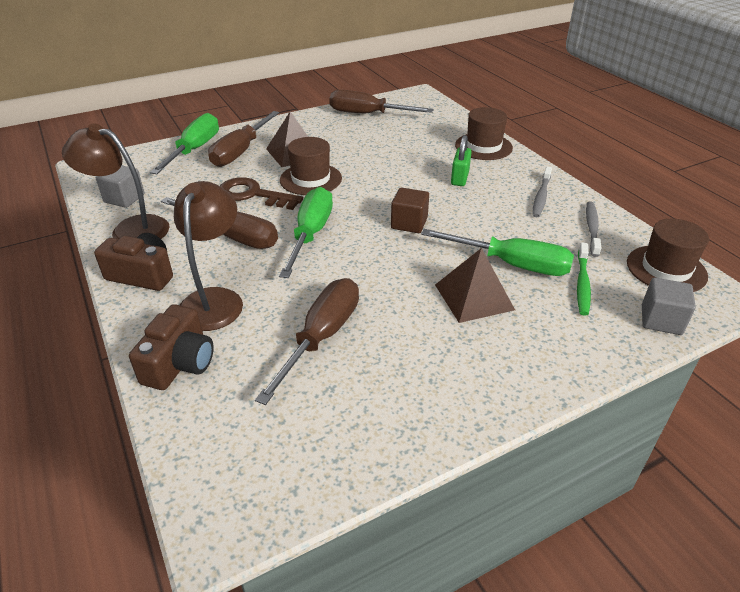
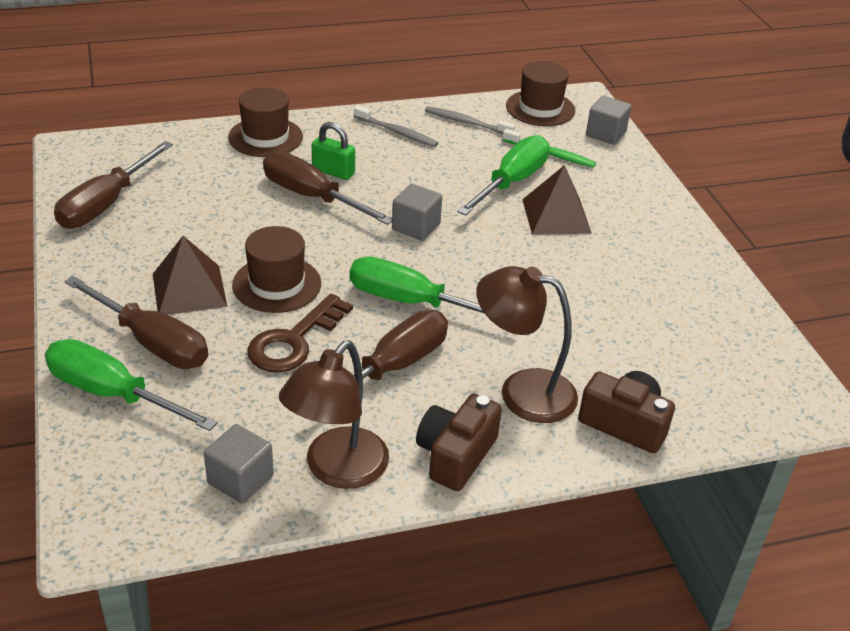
camera: 80 degrees left, 0 degrees up
(321, 337) = (598, 319): brown screwdriver -> brown screwdriver (312, 197)
(409, 223) = (416, 227): brown cube -> grey cube

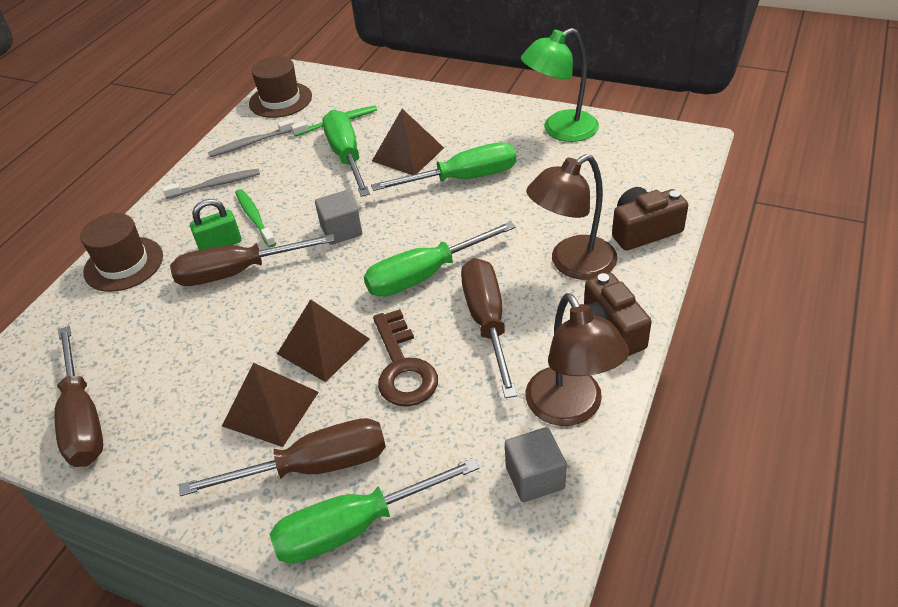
camera: 45 degrees left, 5 degrees up
(277, 284) = (323, 346): brown hat -> brown pyramid
(381, 173) = (255, 218): none -> green toothbrush
(562, 266) = (463, 178): none -> green screwdriver
(605, 134) = (347, 86): grey cube -> none
(710, 298) = (560, 130): none -> green lamp

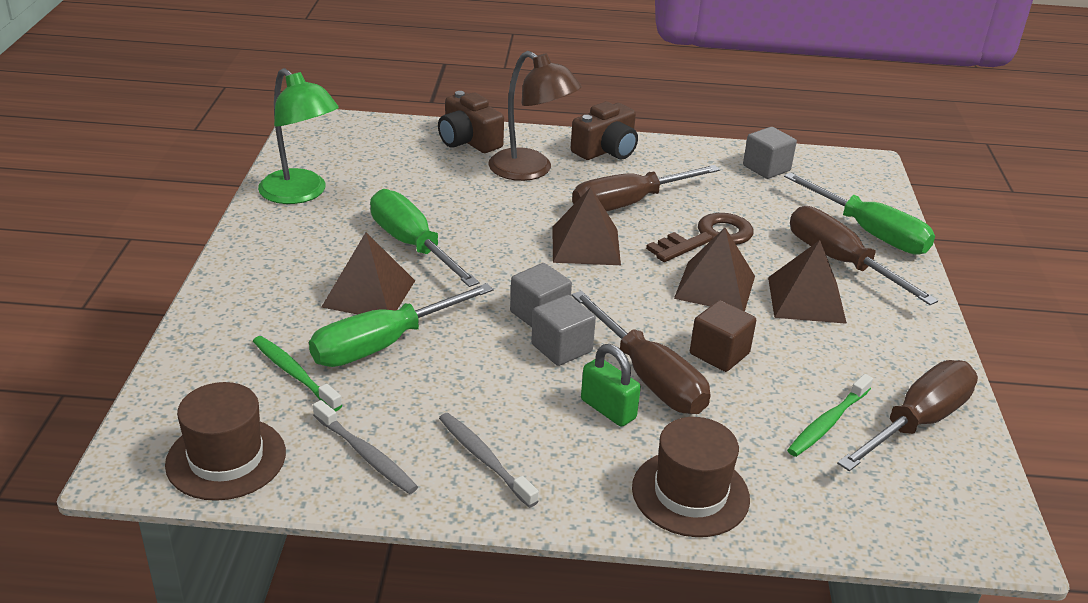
camera: 115 degrees left, 10 degrees down
(237, 320) = (719, 353): none -> brown cube
(255, 218) = (543, 394): green toothbrush -> green toothbrush (827, 422)
(296, 235) = (561, 348): none -> grey cube
(424, 275) = (585, 245): green screwdriver -> brown pyramid
(571, 409) = (695, 159): brown lamp -> none

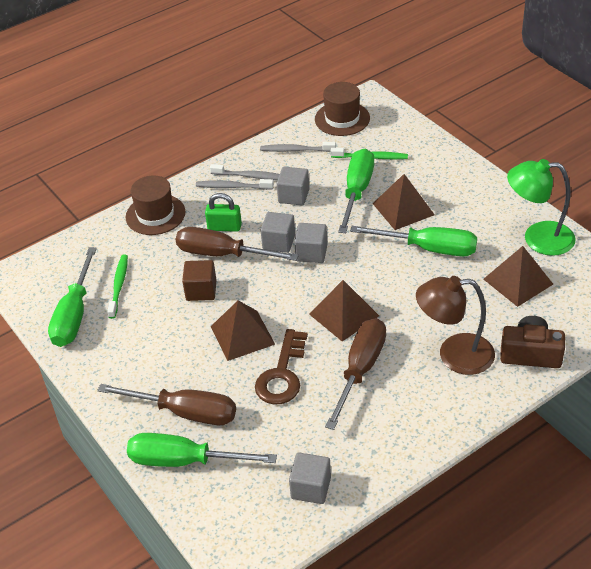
camera: 145 degrees right, 10 degrees up
(466, 390) = (293, 196): none -> grey cube
(529, 460) = (232, 187): none -> grey toothbrush
(606, 150) = (437, 417): brown camera -> none
(806, 300) = (183, 362): brown pyramid -> brown pyramid (518, 281)
(917, 422) = (74, 315): brown screwdriver -> green screwdriver

